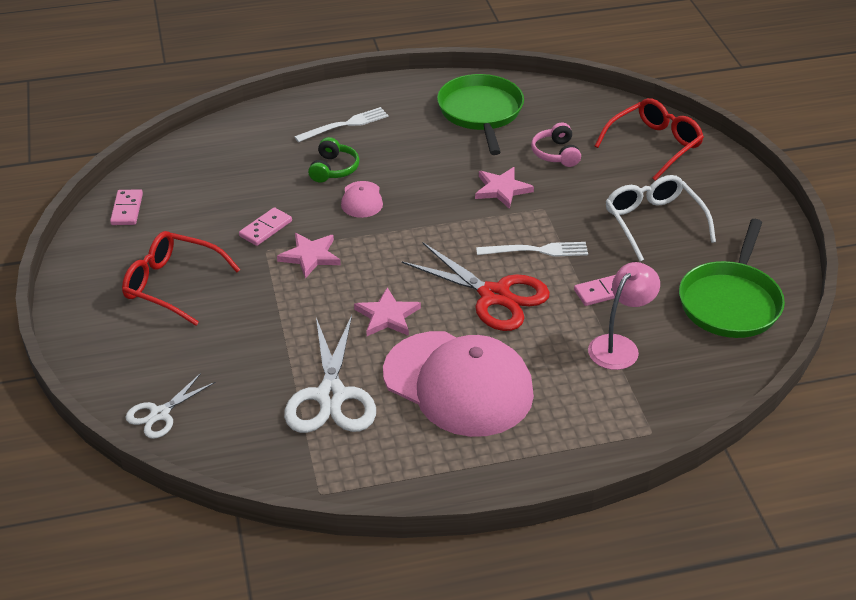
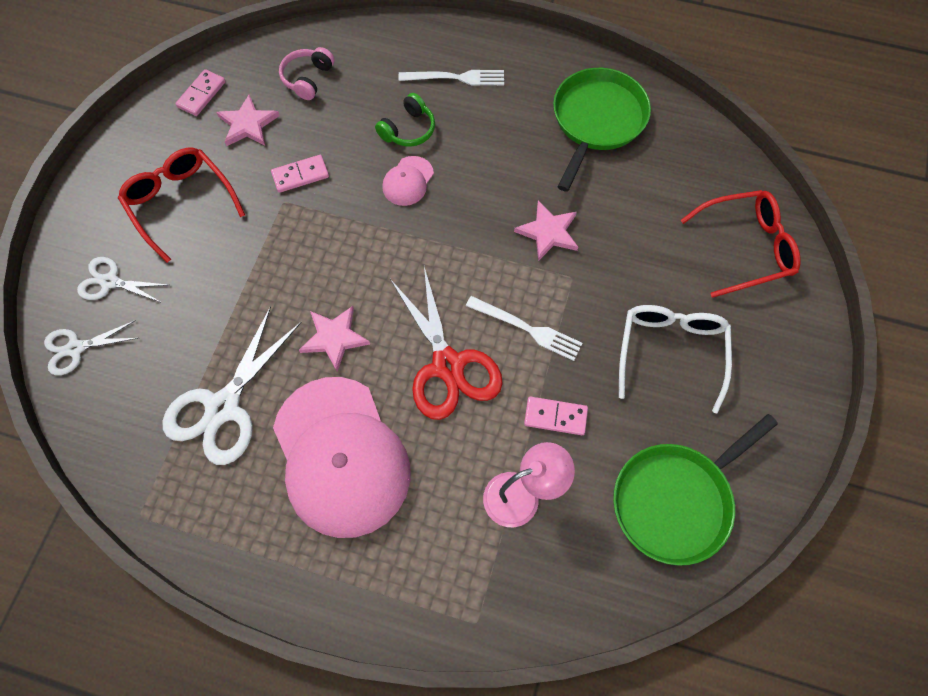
camera: 30 degrees right, 25 degrees up
(152, 359) = (110, 282): none -> white scissors
(310, 256) = (316, 229): pink star -> pink star (248, 124)
(556, 153) = (635, 211): pink headphones -> pink headphones (307, 78)

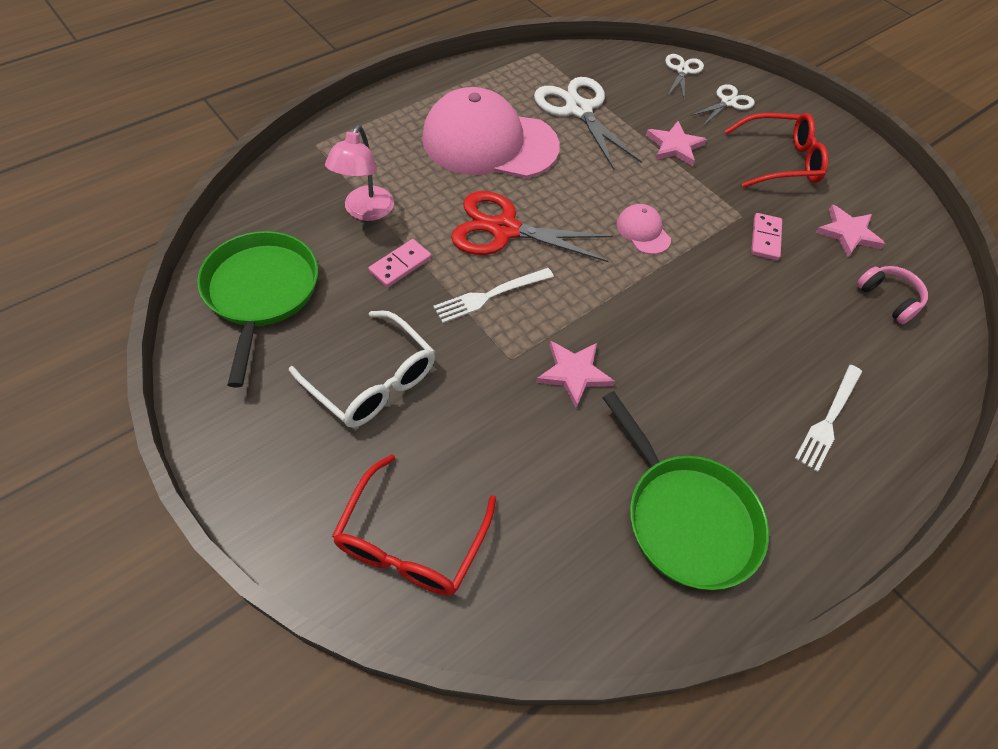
camera: 120 degrees right, 10 degrees down
(201, 94) = (902, 220): pink domino -> none
(334, 338) = (585, 183): pink star -> pink star (674, 146)
(408, 130) = (775, 338): green headphones -> none
(408, 181) = (710, 304): pink cap -> pink cap (643, 231)

